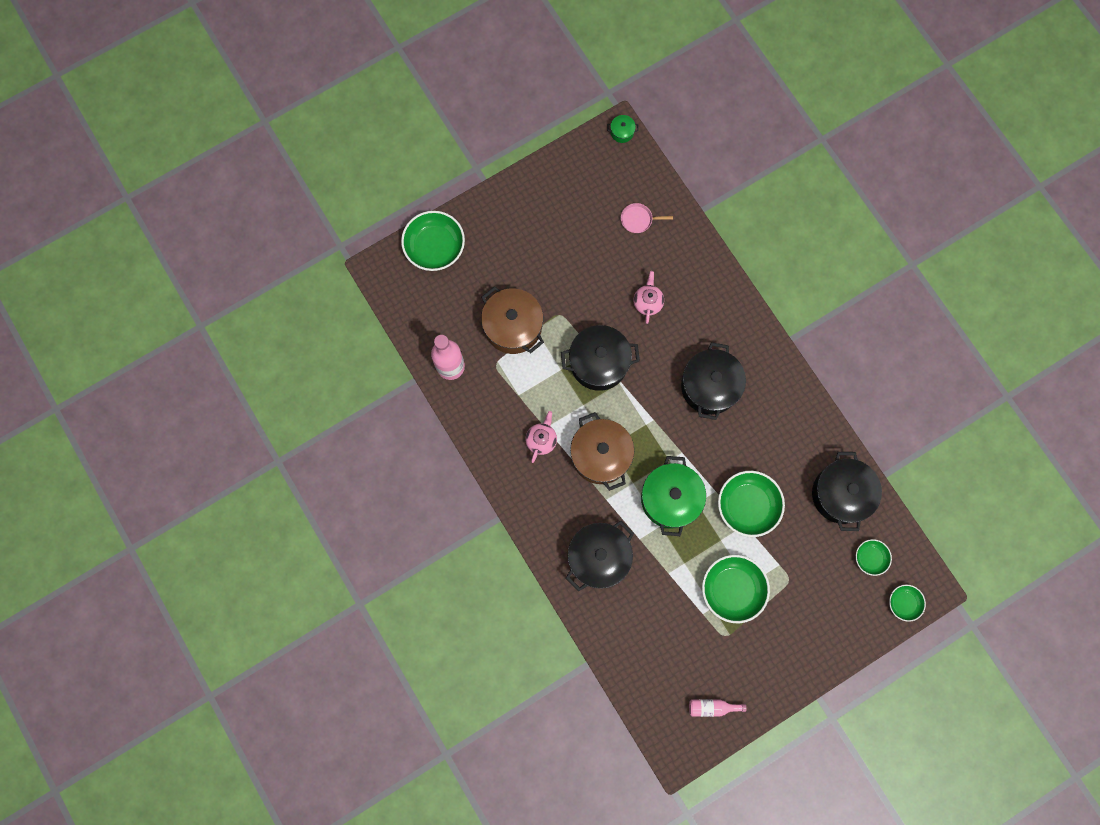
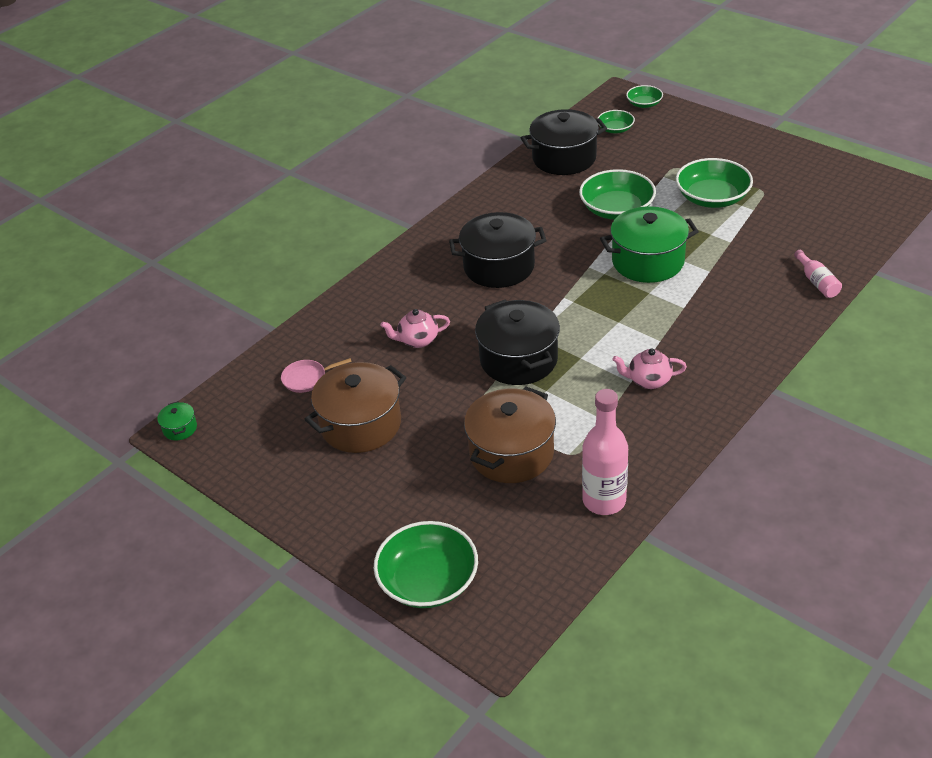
camera: 105 degrees left, 35 degrees down
(598, 557) = (754, 295): black pot -> none
(600, 455) = (634, 326): brown pot -> brown pot (361, 424)
(638, 219) = (306, 378): pink pan -> pink pan turned 90 degrees clockwise
(712, 707) = (840, 181): pink bottle -> pink bottle (817, 282)

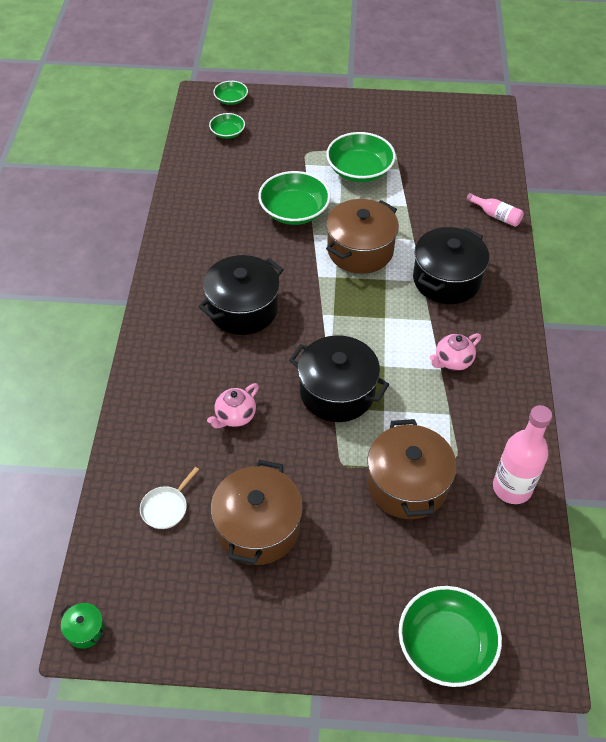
camera: 40 degrees left, 10 degrees up
(306, 378) = (166, 508): pink pan -> white pan
(564, 158) = (208, 177): black pot -> black pot (446, 280)
(648, 261) = (360, 250): green pot -> brown pot

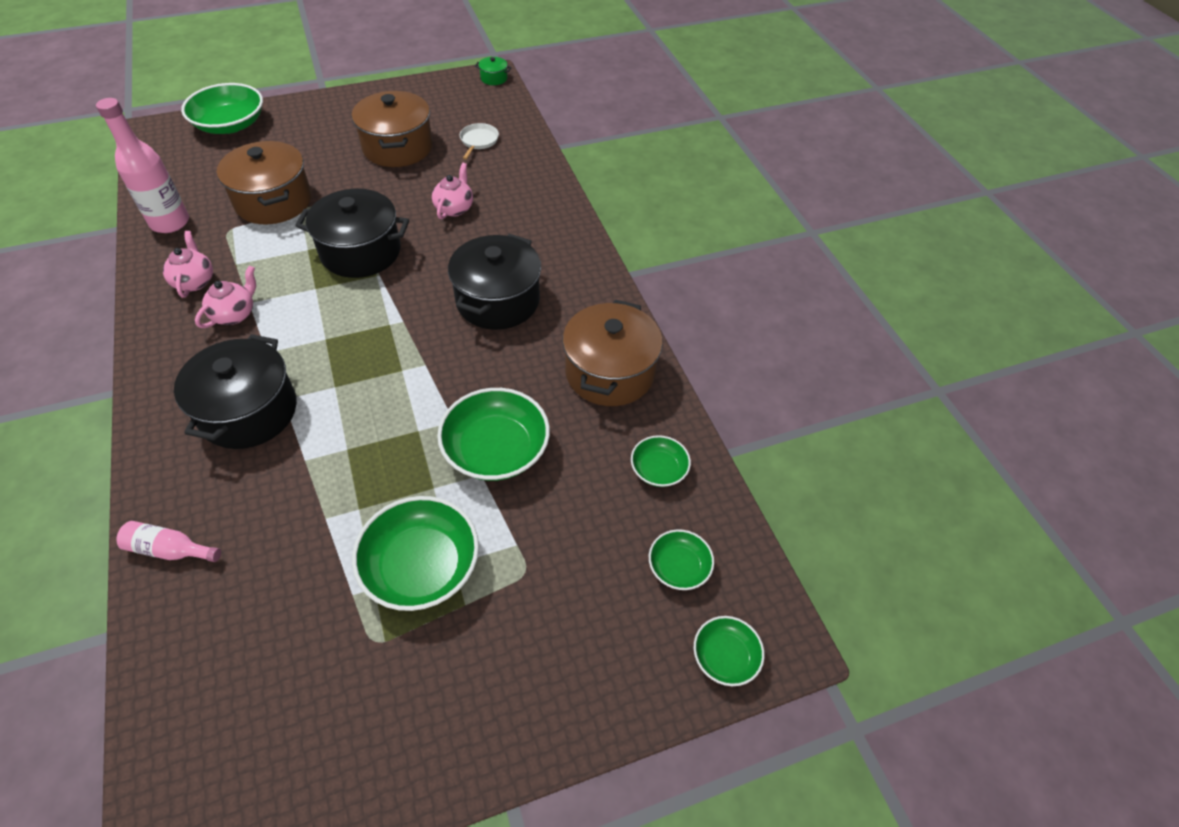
camera: 155 degrees right, 0 degrees up
(205, 173) = (658, 469): none -> green bowl
(360, 250) = (379, 417): brown pot -> brown pot (609, 372)
(486, 405) = (194, 281): none -> pink teapot

